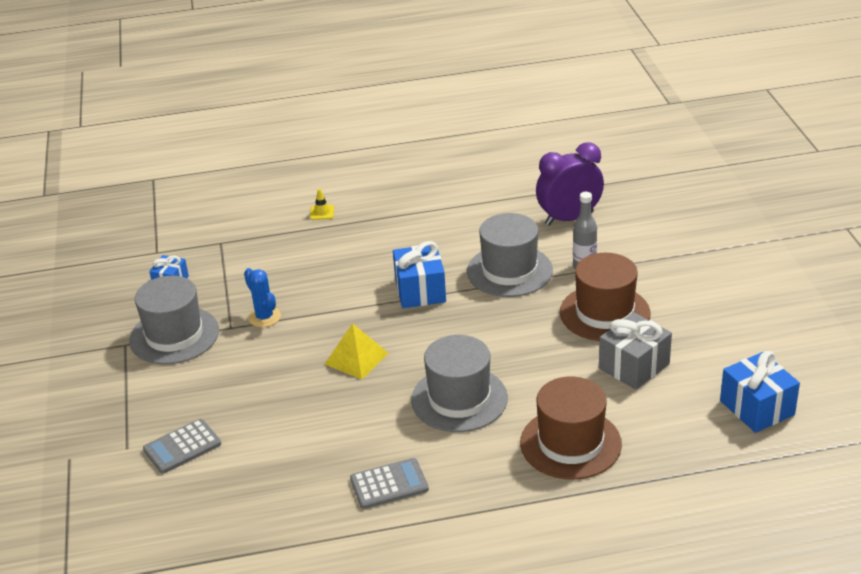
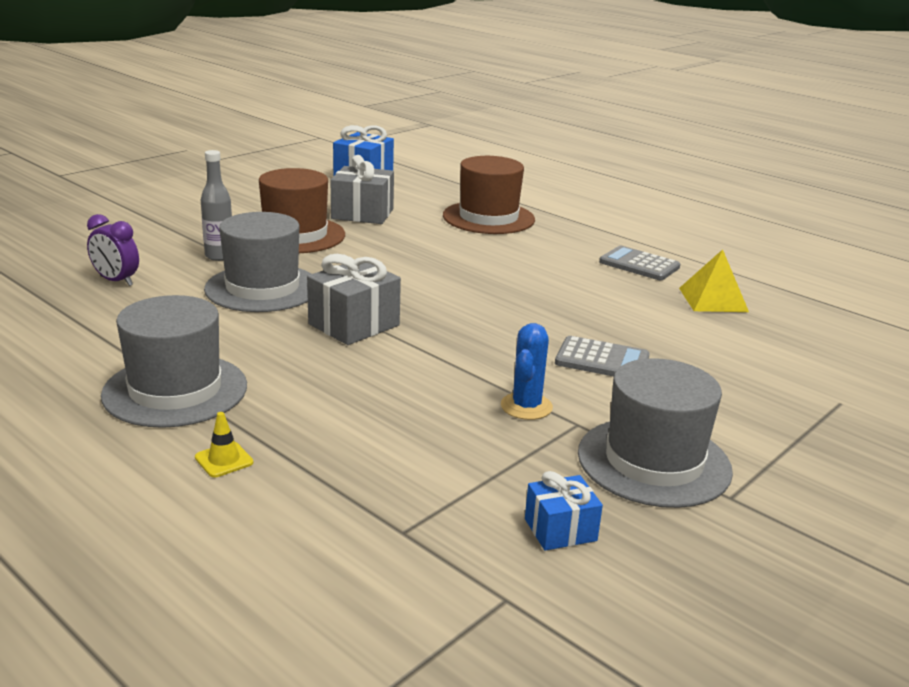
camera: 130 degrees left, 10 degrees down
(182, 447) = (778, 370): grey calculator -> grey calculator (602, 360)
(356, 358) = (515, 324): yellow pyramid -> yellow pyramid (713, 299)
(420, 291) = (354, 325): blue gift -> grey gift
(459, 399) = (500, 264): grey hat -> grey hat (175, 390)
(569, 218) = (116, 281): purple clock -> purple clock, size x0.59

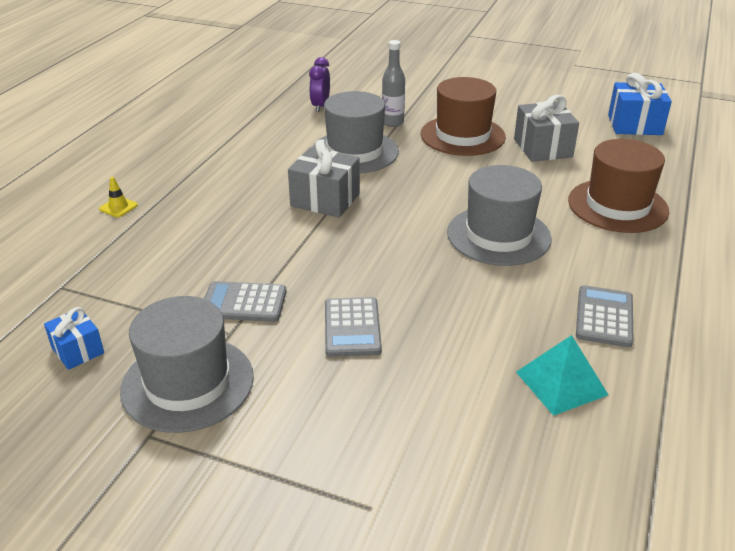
camera: 70 degrees right, 10 degrees up
(175, 390) = (190, 168): grey hat -> grey hat (498, 235)
(526, 406) = (244, 303): blue cactus -> grey calculator
(713, 299) = (561, 383): yellow pyramid -> turquoise pyramid

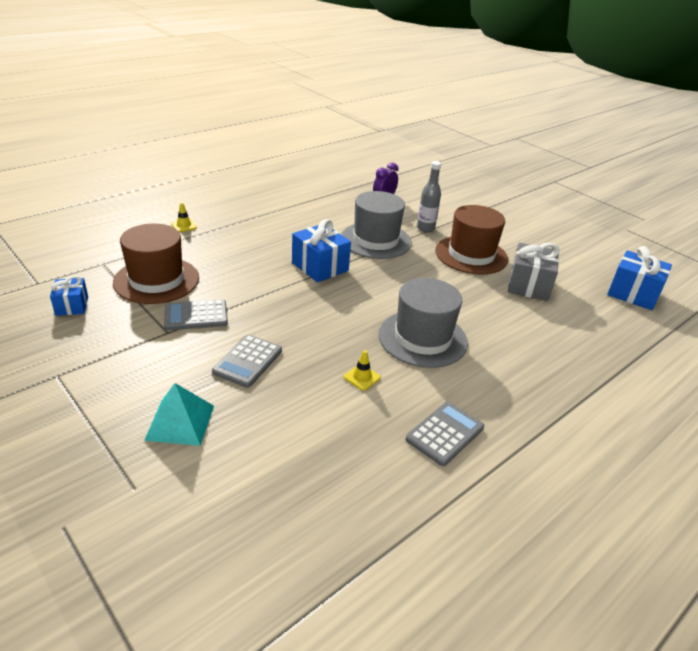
camera: 25 degrees right, 0 degrees up
(188, 383) = (110, 353): grey hat -> none
(244, 303) = (196, 316): grey calculator -> grey calculator turned 45 degrees counterclockwise
(325, 200) = (320, 267): grey gift -> blue gift
(480, 296) = (362, 377): none -> yellow traffic cone
(561, 383) = (357, 467): turquoise pyramid -> turquoise pyramid (180, 422)
(617, 206) = (548, 352): brown hat -> brown hat (156, 280)

